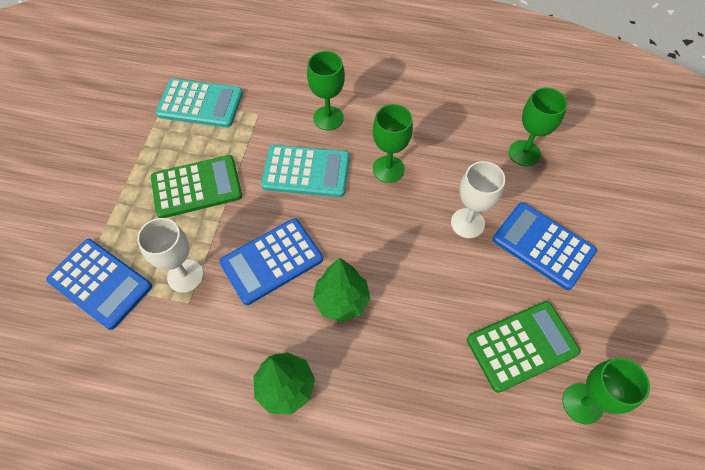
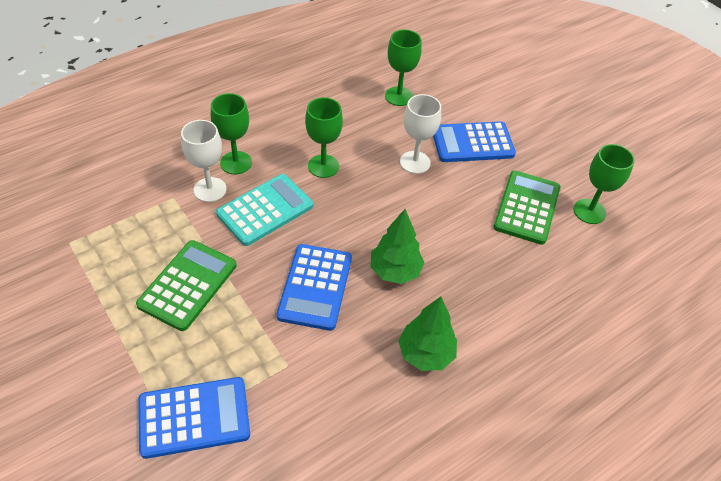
camera: 50 degrees left, 10 degrees down
(185, 276) = (261, 351): white goblet -> white goblet (210, 189)
(200, 104) = (109, 224): turquoise calculator -> none

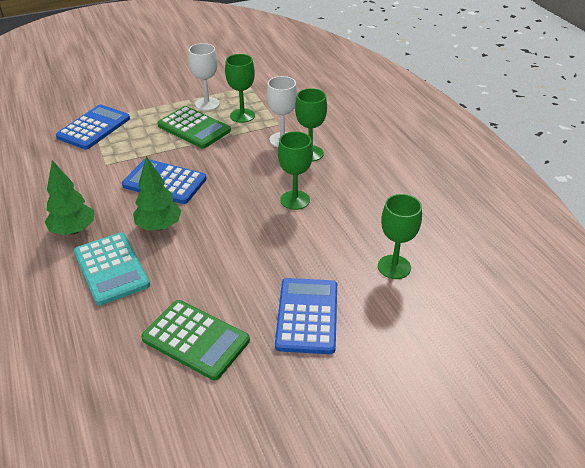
camera: 105 degrees right, 10 degrees down
(194, 417) = (94, 128): blue calculator -> blue calculator turned 150 degrees counterclockwise
(265, 210) = (252, 164): turquoise calculator -> turquoise calculator (111, 269)
(415, 162) = (286, 262): white goblet -> white goblet (207, 104)
(589, 211) = (169, 401): green goblet -> green goblet (242, 115)

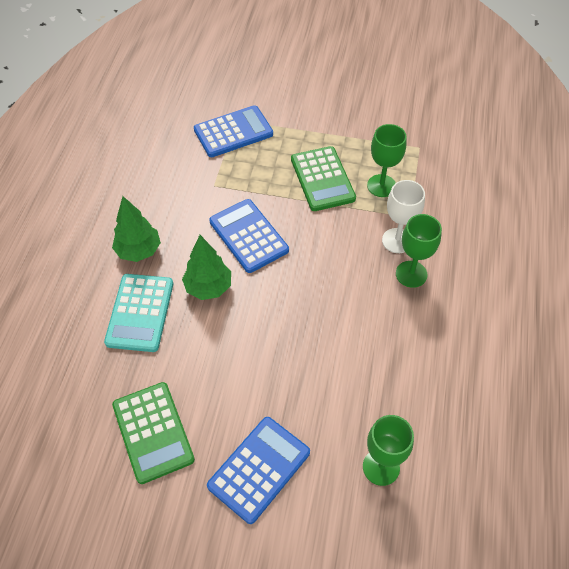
camera: 35 degrees right, 15 degrees up
(207, 104) = (358, 152): white goblet -> none
(295, 200) = (350, 327): green goblet -> none

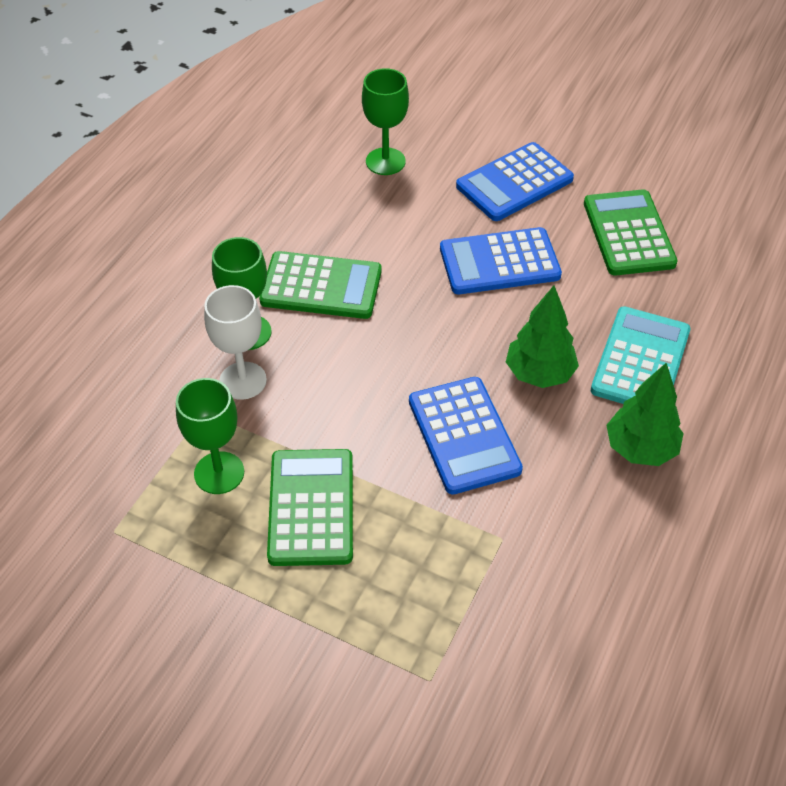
camera: 165 degrees left, 5 degrees down
(233, 132) = (442, 650): blue calculator -> blue calculator (499, 262)
(379, 321) = (321, 286): none -> green calculator

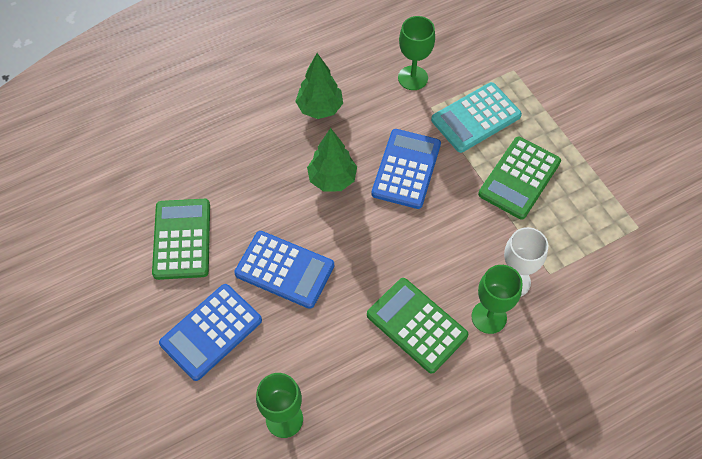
camera: 145 degrees left, 10 degrees up
(219, 473) = (560, 228): green goblet -> green goblet (413, 78)
(514, 183) = (211, 332): blue calculator -> blue calculator turned 135 degrees clockwise
(628, 233) = (182, 239): green calculator -> green calculator turned 150 degrees clockwise
(640, 361) = (268, 153): turquoise calculator -> turquoise calculator (476, 118)

